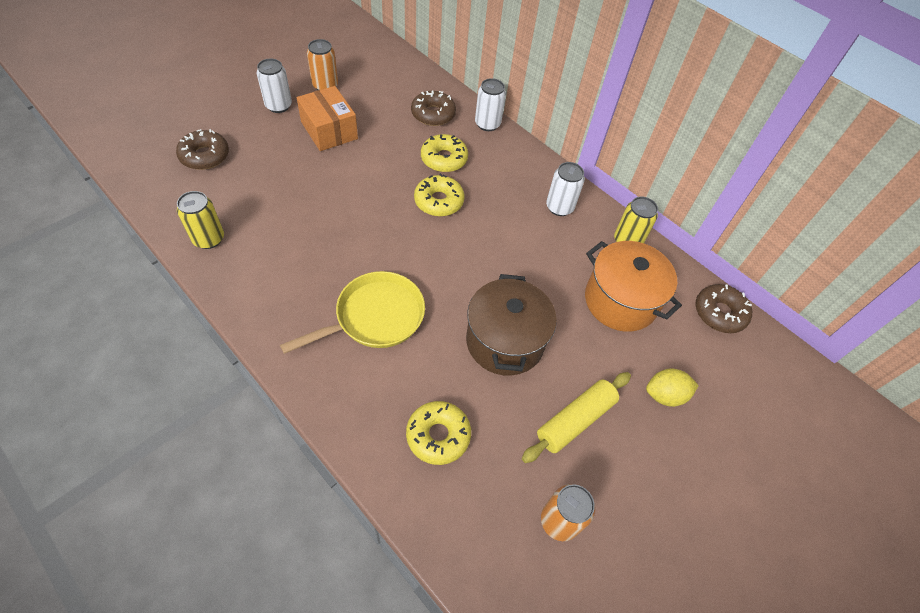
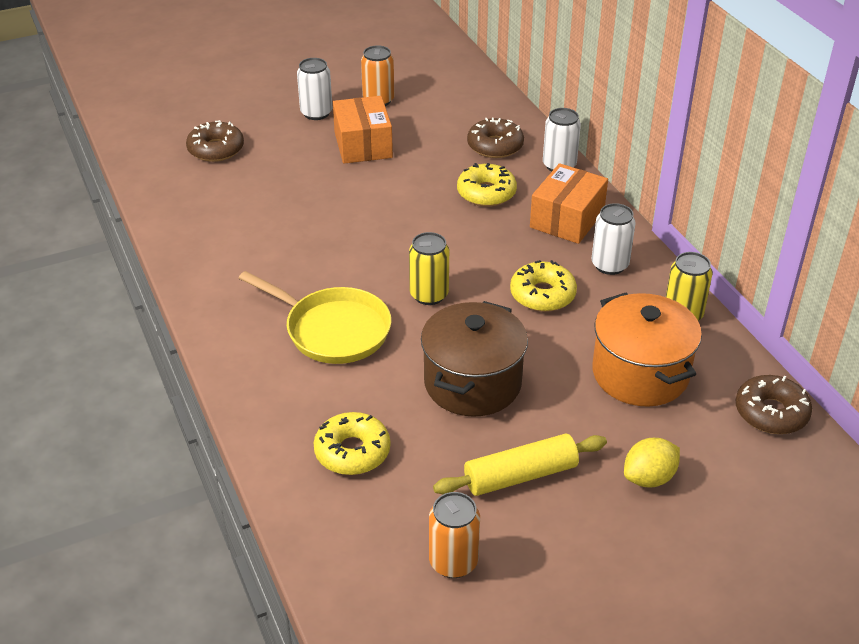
camera: 25 degrees right, 15 degrees down
(208, 239) = (188, 225): yellow can -> yellow can (429, 295)
(374, 317) = (332, 330): yellow pan -> yellow pan turned 45 degrees clockwise
(439, 201) = (459, 234): yellow donut -> yellow donut (542, 295)
(512, 172) = (567, 219): none -> orange box
(665, 395) = (649, 478): yellow lemon -> yellow lemon turned 45 degrees counterclockwise

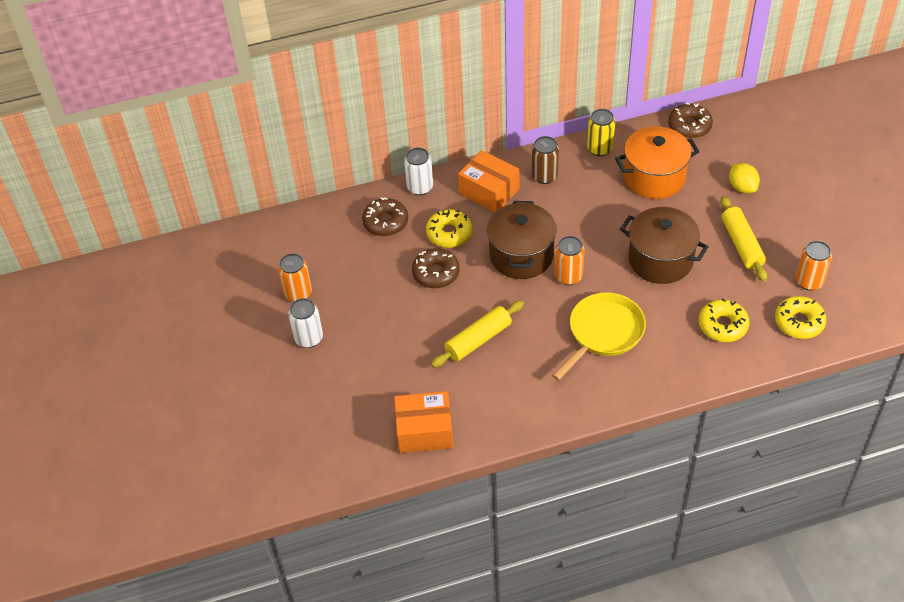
camera: 80 degrees left, 10 degrees up
(216, 149) = (352, 412): brown donut -> brown donut (436, 273)
(318, 227) = (478, 340): none -> yellow rolling pin
(363, 145) = (367, 307): orange box -> orange box (424, 431)
(429, 295) = (568, 276): yellow can -> orange can
(459, 252) = (521, 255): none -> brown pot
(542, 295) = (573, 215): yellow donut -> yellow donut (799, 322)
(609, 265) = (544, 176): white can -> brown can

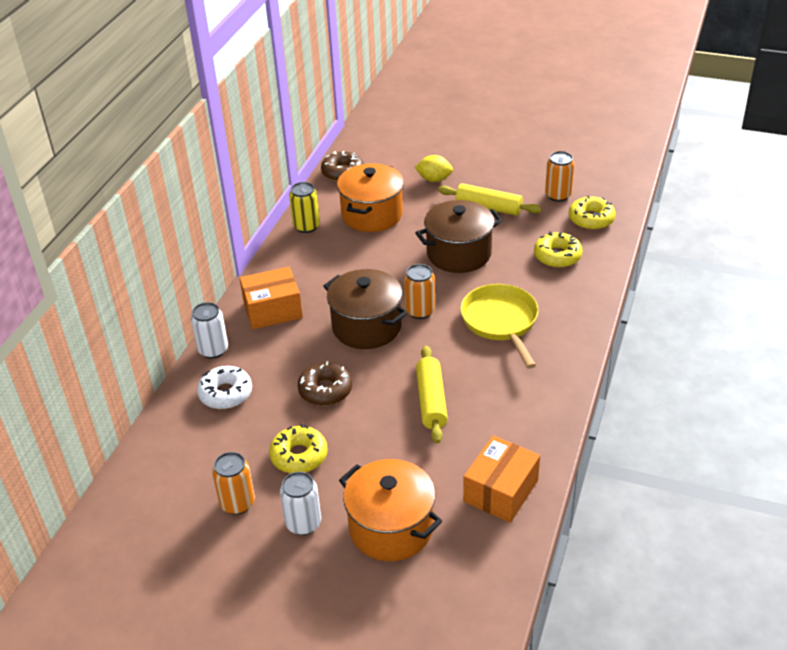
camera: 55 degrees left, 10 degrees down
(341, 388) = (391, 528): none -> orange pot
(385, 222) = (225, 393): brown donut -> white donut
(449, 233) = (290, 358): yellow donut -> yellow donut (299, 456)
(544, 176) = (297, 270): brown can -> none

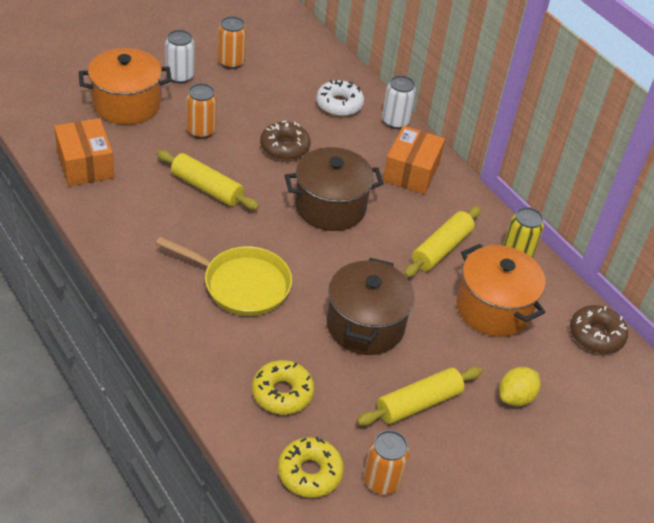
camera: 120 degrees right, 5 degrees up
(299, 456) = (237, 103): yellow donut -> none
(343, 258) = (441, 248): none -> yellow rolling pin
(420, 311) = (313, 247): orange can -> orange can (201, 131)

